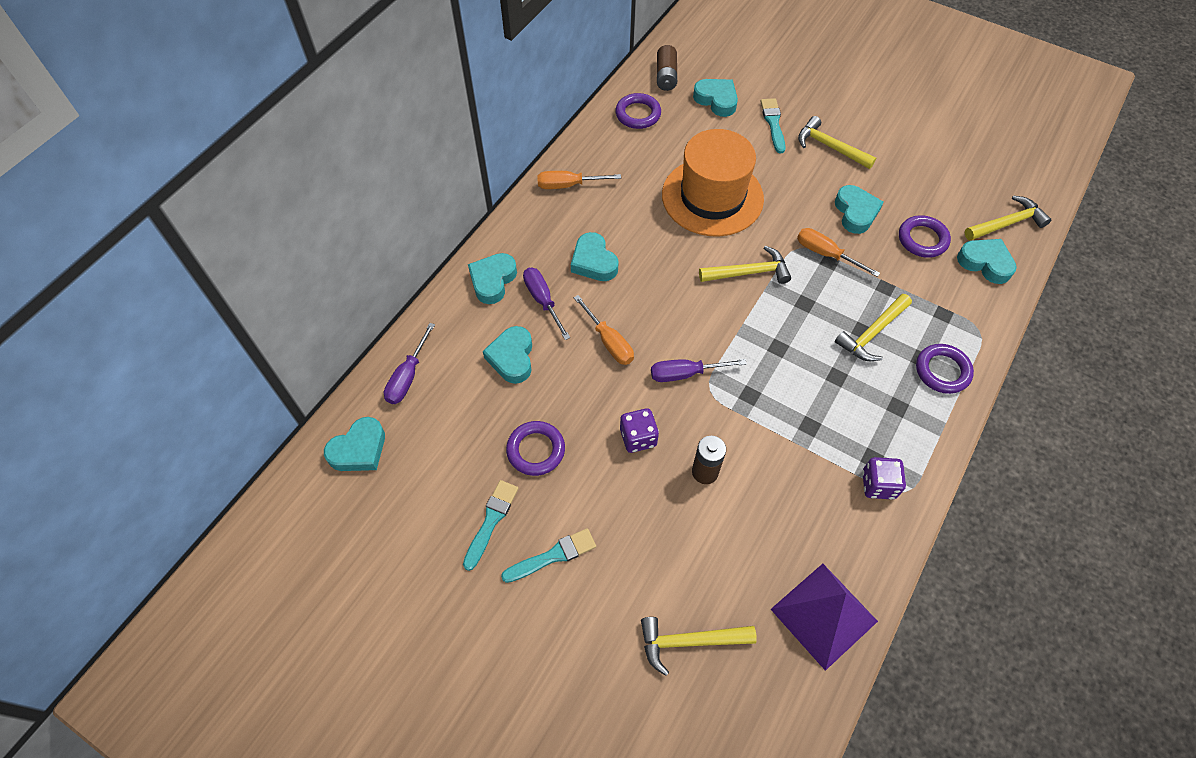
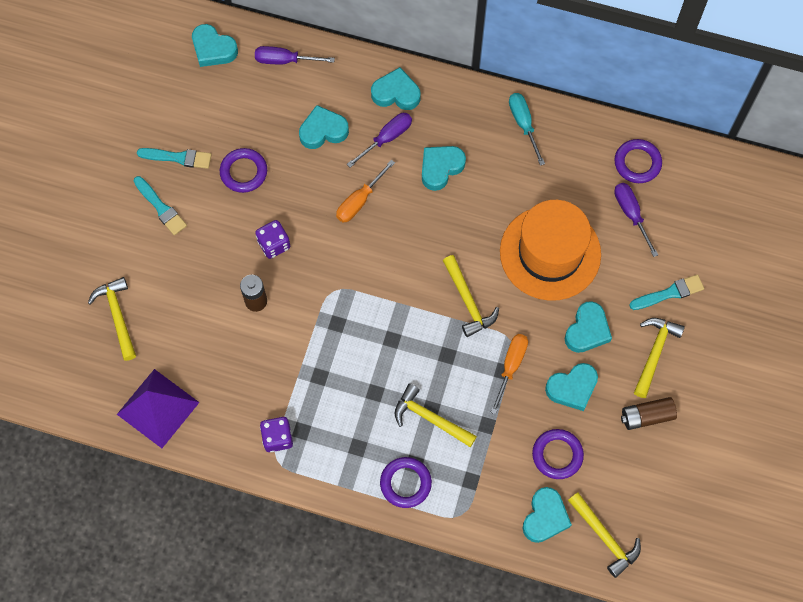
camera: 75 degrees right, 10 degrees up
(568, 185) = (523, 124): orange screwdriver -> turquoise screwdriver
(666, 76) = (702, 177): brown battery -> brown battery (647, 416)
(685, 374) = (344, 268): purple screwdriver -> purple screwdriver (631, 214)
(716, 100) = (684, 232): turquoise heart -> turquoise heart (587, 330)

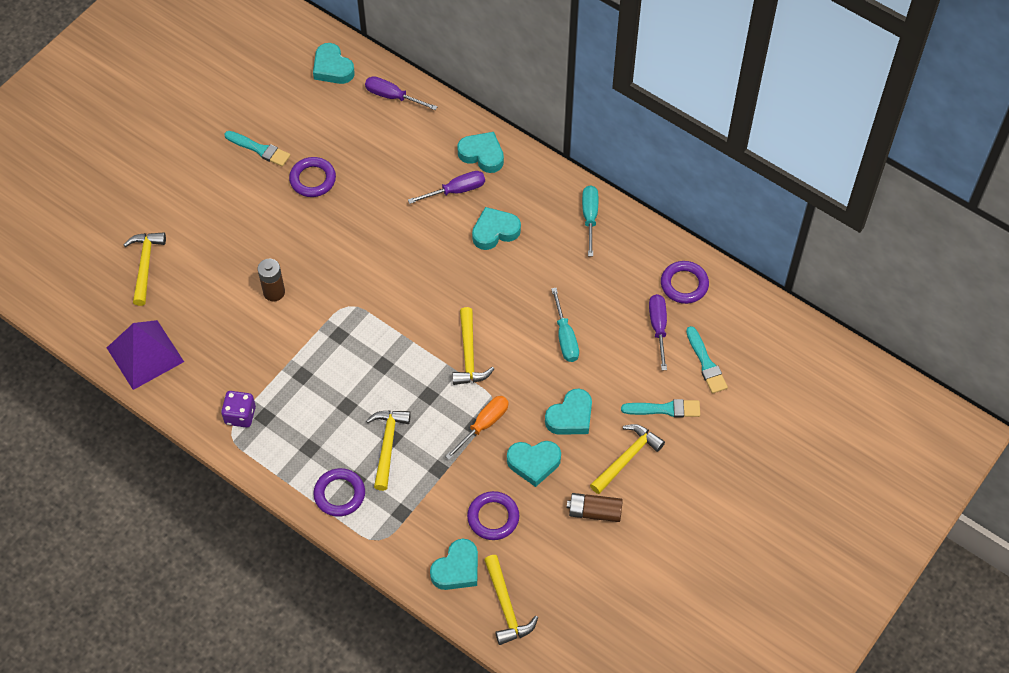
camera: 20 degrees right, 10 degrees down
(161, 208) = (225, 186): turquoise brush -> turquoise brush (706, 363)
(274, 244) = (312, 249): purple dice -> none
(323, 131) = (400, 166): turquoise heart -> none
(359, 201) = (407, 236): orange screwdriver -> none
(430, 418) = (387, 445): yellow hammer -> yellow hammer turned 45 degrees clockwise
(550, 253) = (565, 337): orange hat -> turquoise screwdriver

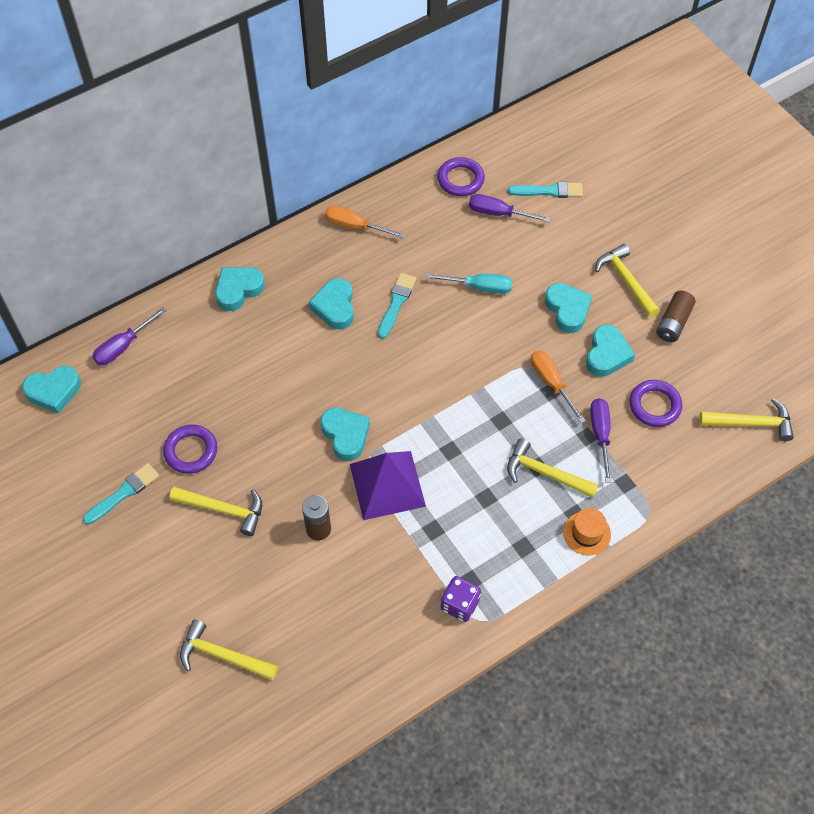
camera: 70 degrees left, 0 degrees up
(145, 354) = (343, 686): purple pyramid -> purple pyramid (387, 485)
(339, 494) = (587, 533): purple ring -> orange hat
(456, 190) = (270, 325): purple screwdriver -> purple screwdriver (600, 434)
(457, 569) = (700, 452): turquoise heart -> turquoise heart (345, 435)
(469, 355) = (468, 372): yellow hammer -> yellow hammer (224, 510)
(590, 217) = (354, 226): turquoise screwdriver -> orange screwdriver
(665, 409) = (585, 236): turquoise brush -> turquoise brush (396, 303)

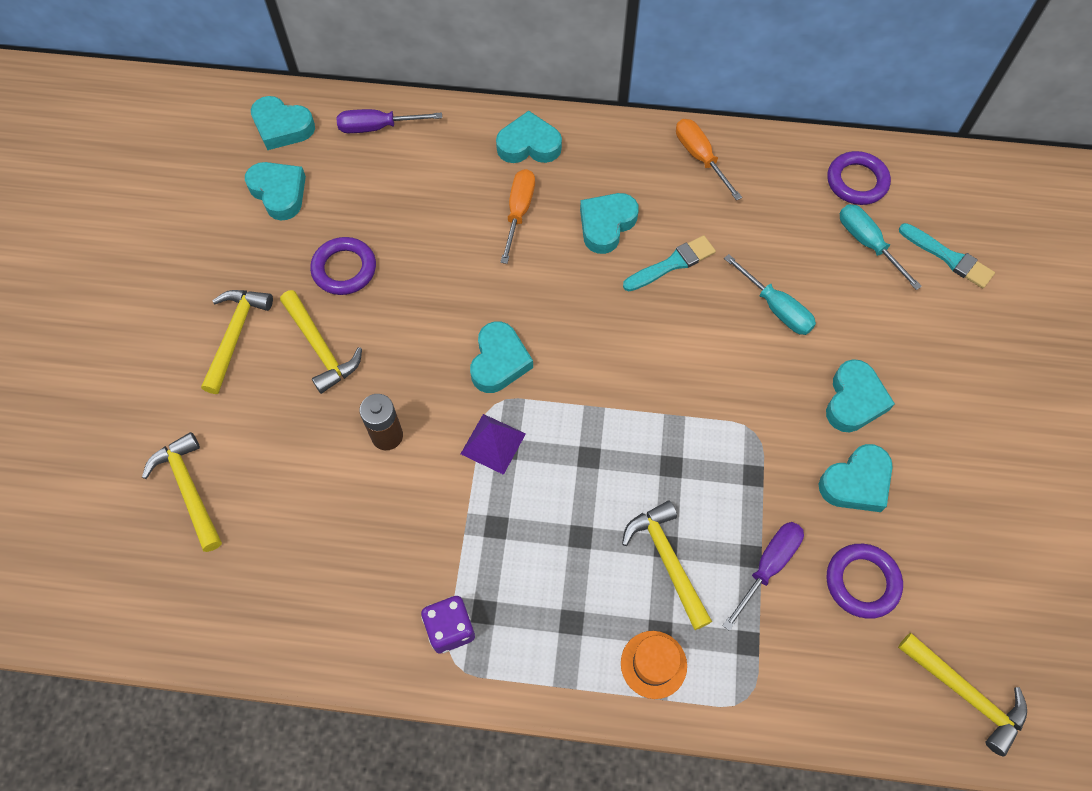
camera: 40 degrees right, 5 degrees up
(96, 435) = (279, 193): none -> turquoise heart
(124, 493) = (252, 264): turquoise brush -> none
(387, 485) = (493, 443): purple pyramid -> purple pyramid, size x0.59
(498, 213) = (867, 243): purple screwdriver -> turquoise screwdriver
(551, 383) = (763, 467): orange screwdriver -> orange screwdriver (519, 212)
(626, 280) = (953, 415): yellow hammer -> yellow hammer (235, 335)
(673, 323) = (970, 504): brown battery -> none

